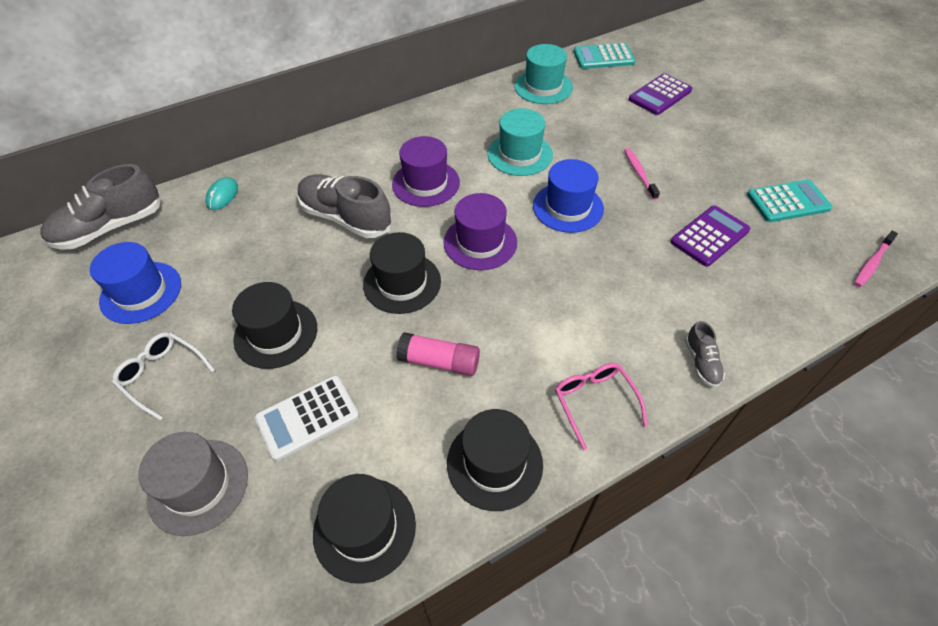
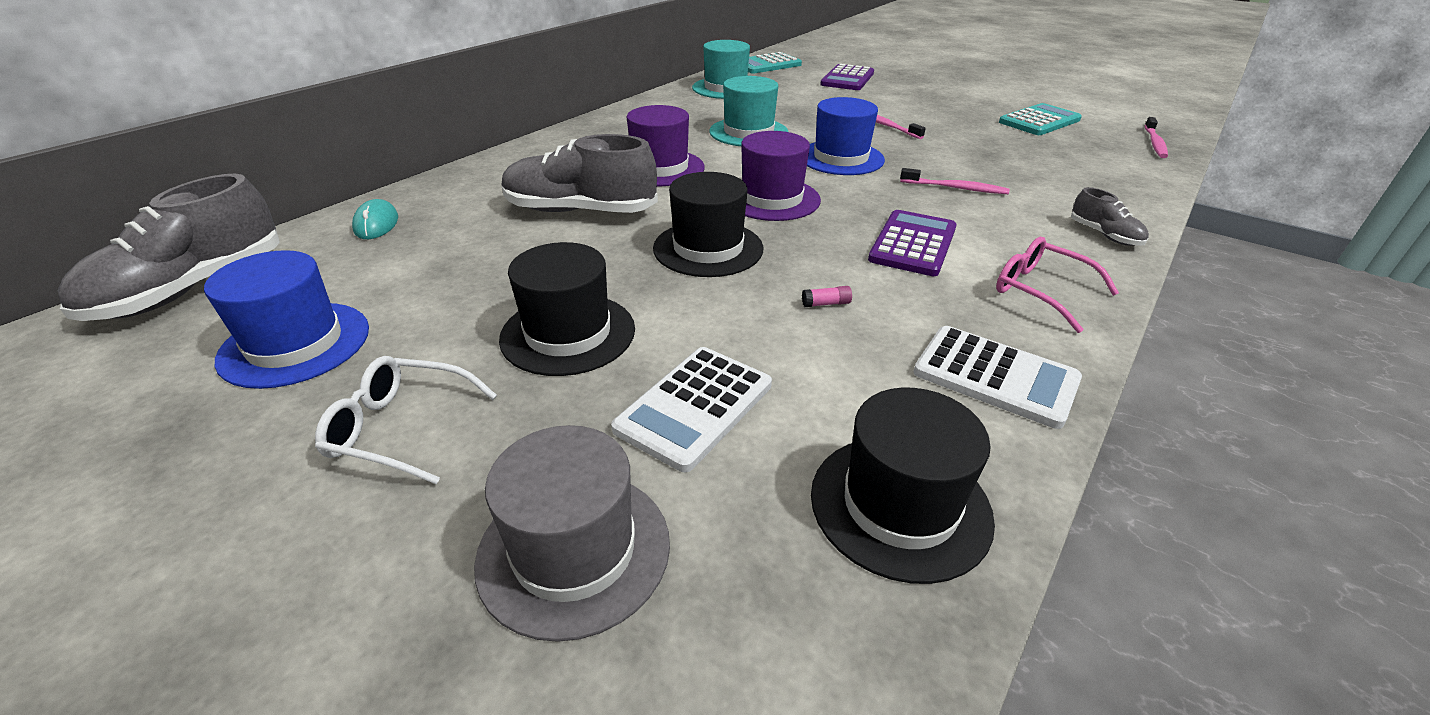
camera: 25 degrees left, 15 degrees down
(439, 361) = (826, 304): pink glue stick -> pink glue stick, size x0.42
(494, 463) = (995, 376): black hat -> white calculator
(630, 271) = (955, 188): none -> pink toothbrush
(709, 236) = (1000, 152): purple calculator -> purple calculator (913, 244)

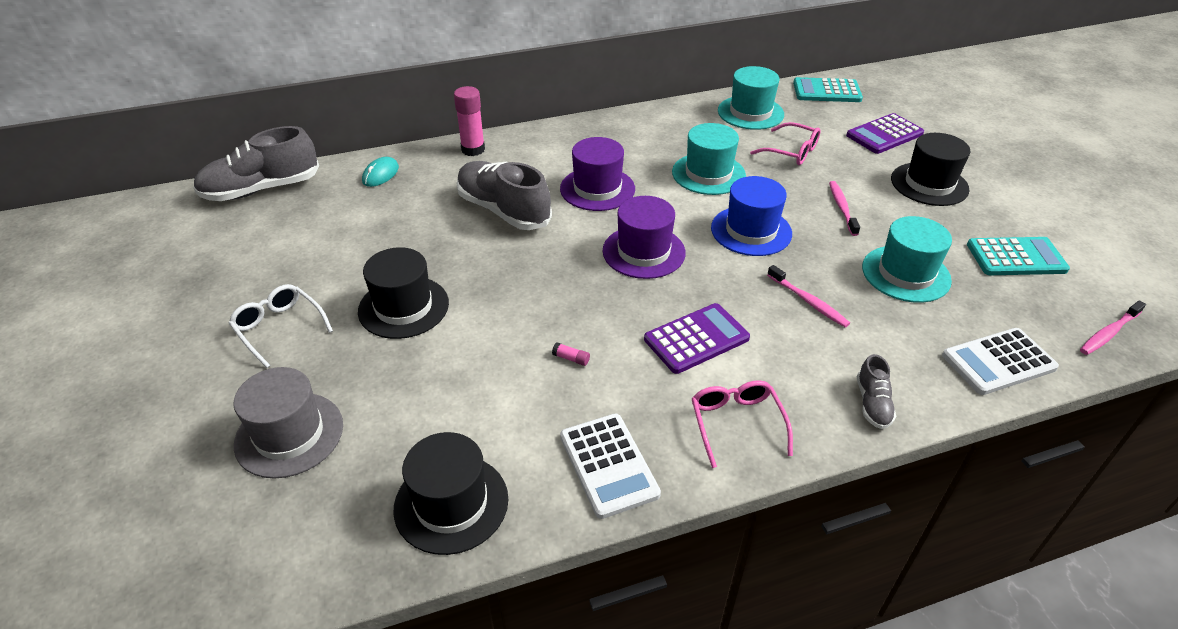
camera: 35 degrees right, 5 degrees up
(295, 344) = (277, 251): blue hat -> none
(477, 174) = (473, 149): none -> pink glue stick
(694, 407) = (417, 389): white calculator -> white calculator (998, 362)
(708, 248) = (548, 278): black hat -> black hat (929, 184)
(795, 103) = (791, 152): none -> pink glasses
(991, 150) = (906, 274): none -> turquoise hat

